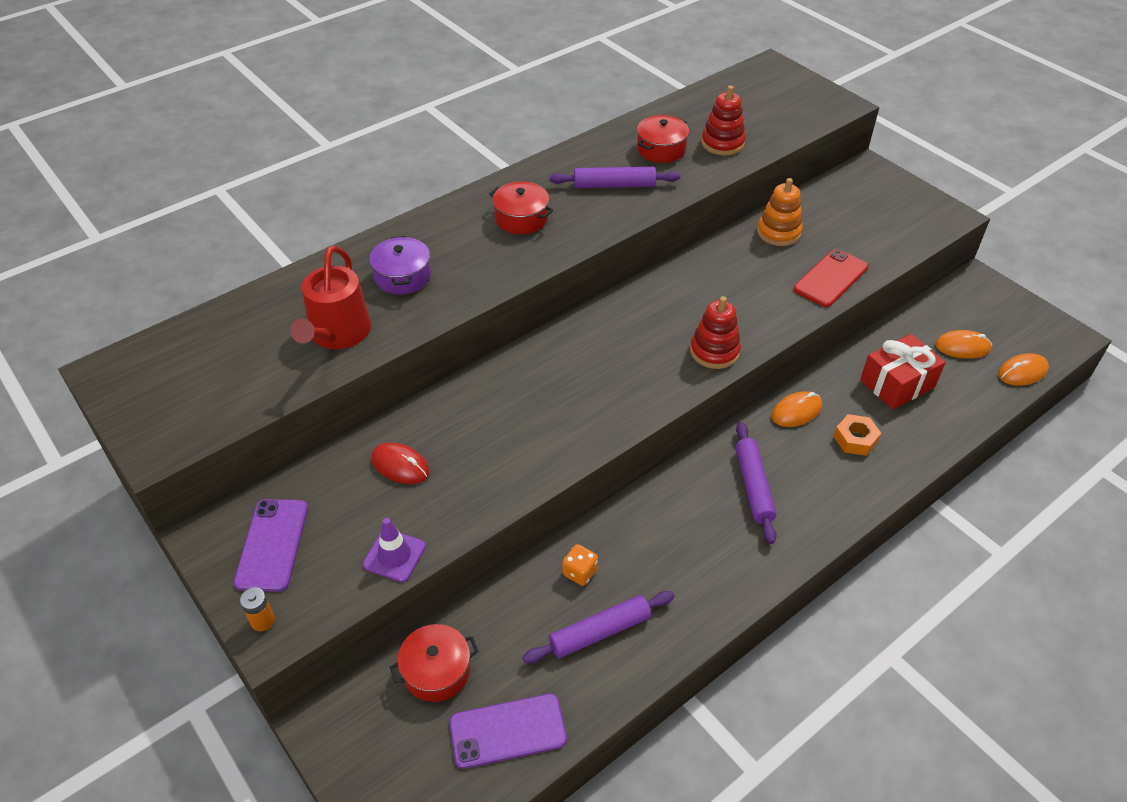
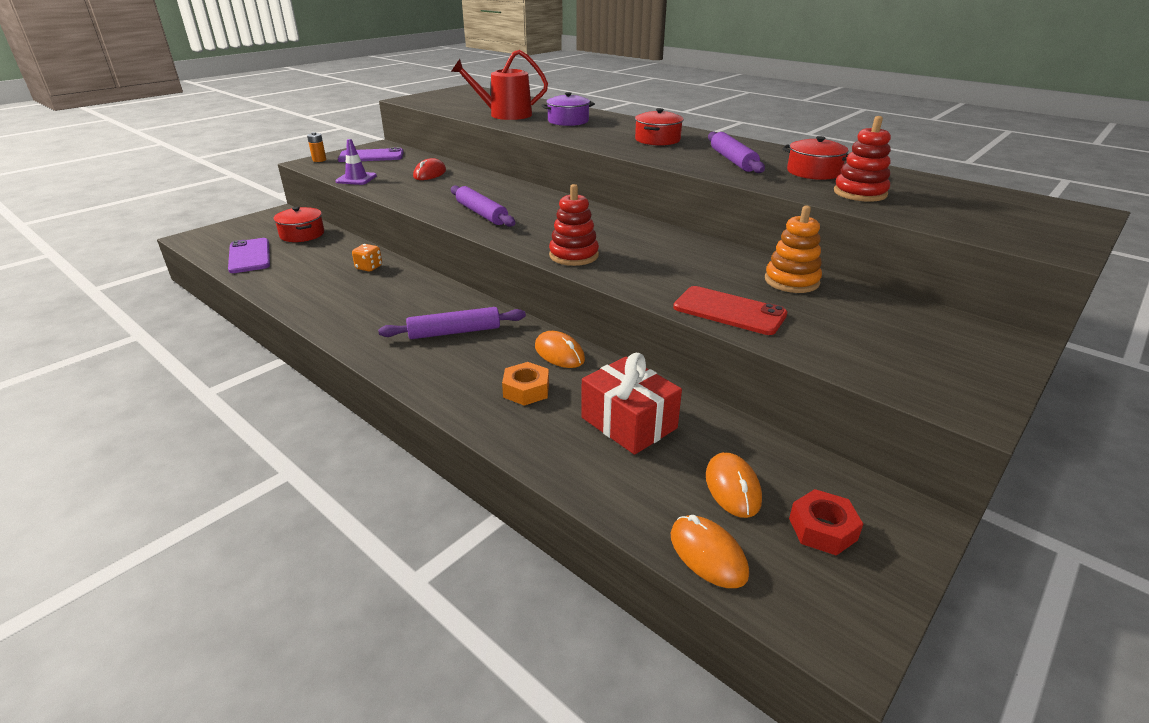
camera: 80 degrees right, 15 degrees down
(599, 632) = (314, 277): purple rolling pin -> purple rolling pin (482, 213)
(993, 319) = (822, 529): none -> red nut

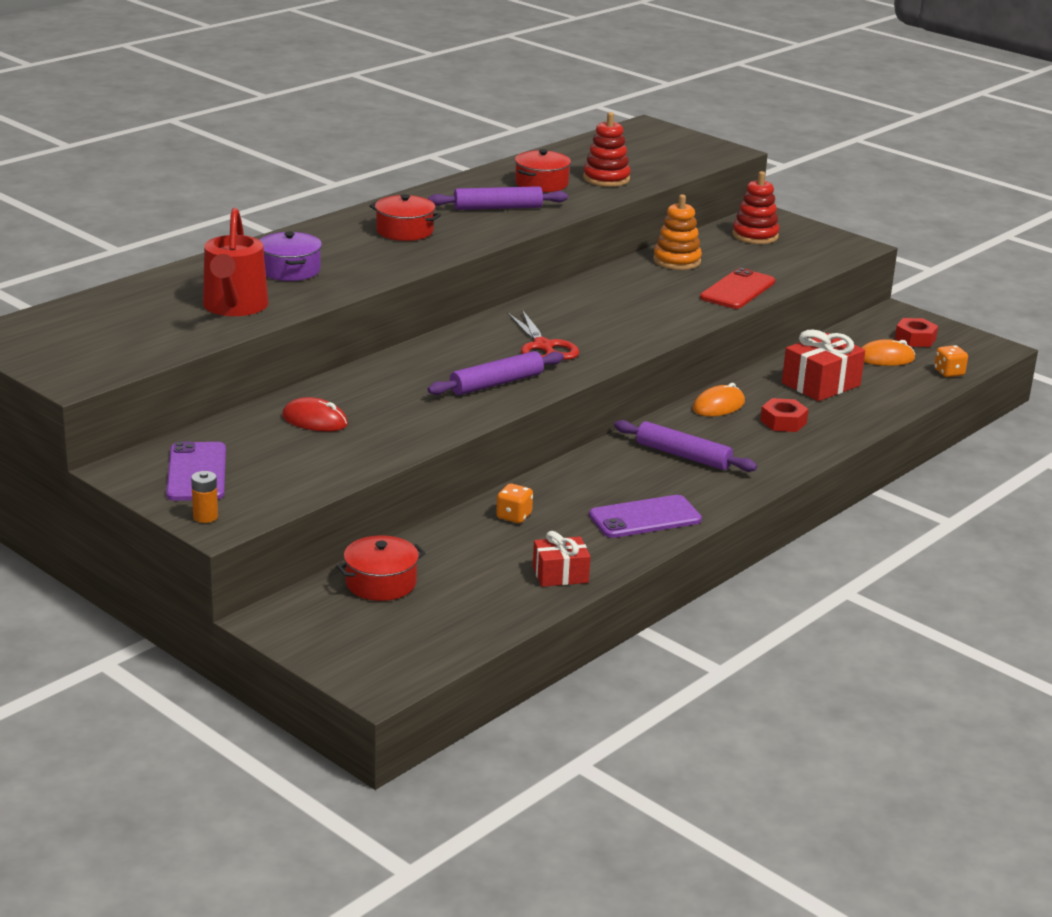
camera: 90 degrees left, 5 degrees down
(250, 256) = (466, 614): purple phone -> purple phone (645, 517)
(280, 282) = (560, 574): none -> red gift
(356, 179) = (328, 474): purple traffic cone -> none
(454, 332) = (683, 455): purple rolling pin -> purple rolling pin turned 45 degrees counterclockwise
(526, 390) = (783, 422): orange nut -> red nut
(552, 227) = (543, 347): none -> red scissors
(574, 255) = (625, 340): red stacking toy -> red stacking toy (755, 236)
(708, 554) = (949, 373): orange mouse -> orange dice

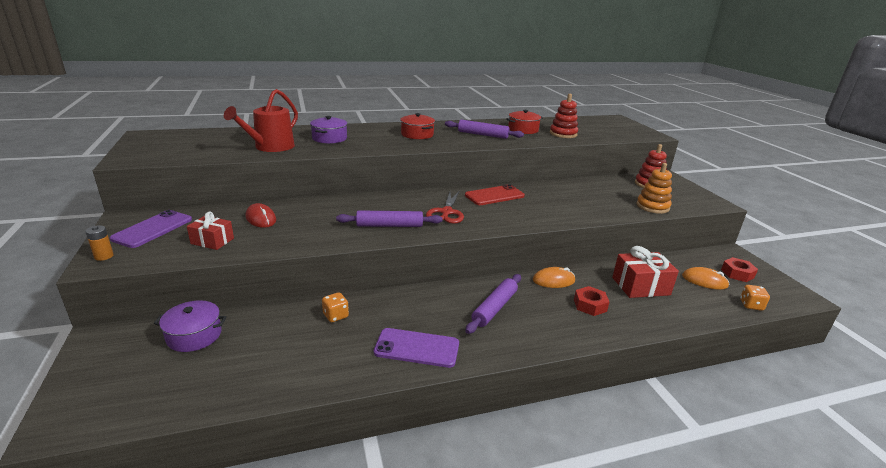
camera: 30 degrees right, 0 degrees up
(381, 583) = (194, 335): red pot -> purple pot
(560, 574) = (304, 374): red gift -> red gift (212, 241)
(676, 261) = (585, 187): orange stacking toy -> orange stacking toy (652, 207)
(683, 455) = (494, 308): purple rolling pin -> purple rolling pin turned 60 degrees clockwise
(738, 290) = (608, 210): red phone -> red phone (494, 196)

